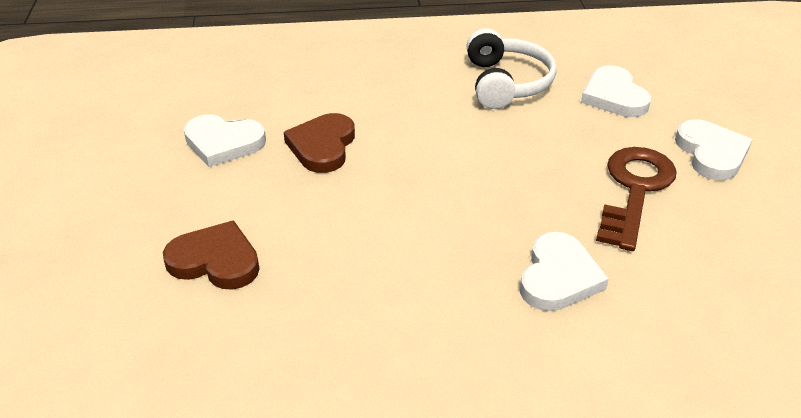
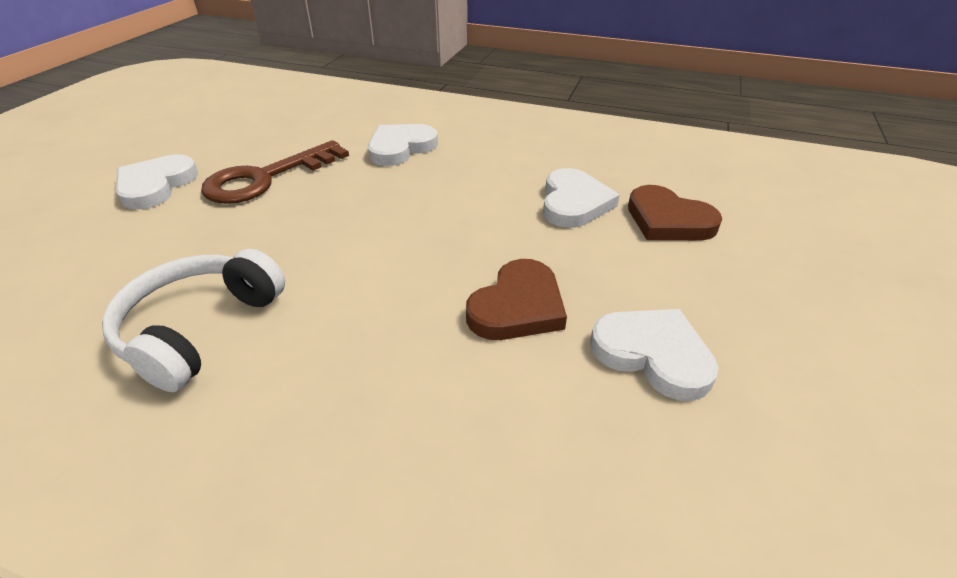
camera: 155 degrees left, 0 degrees up
(614, 96) = (120, 265): white heart -> white heart (574, 203)

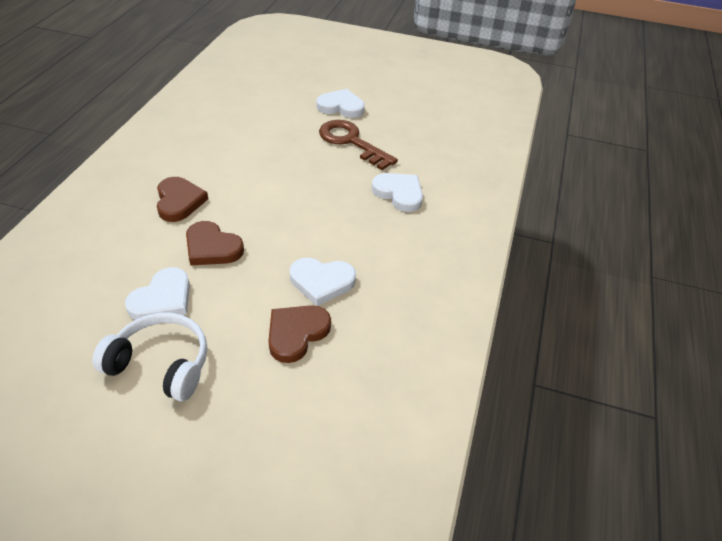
camera: 85 degrees right, 5 degrees up
(199, 329) = (215, 145): white headphones -> white headphones (161, 364)
(383, 365) = (179, 201): none -> brown heart

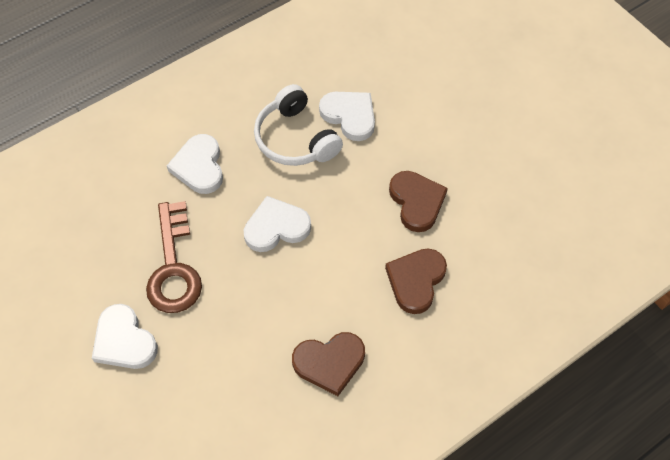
camera: 140 degrees left, 15 degrees up
(161, 364) = (511, 116): white headphones -> white headphones (295, 139)
(162, 299) = (486, 171): white heart -> white heart (276, 227)
(296, 333) = (401, 86): brown heart -> brown heart (329, 363)

